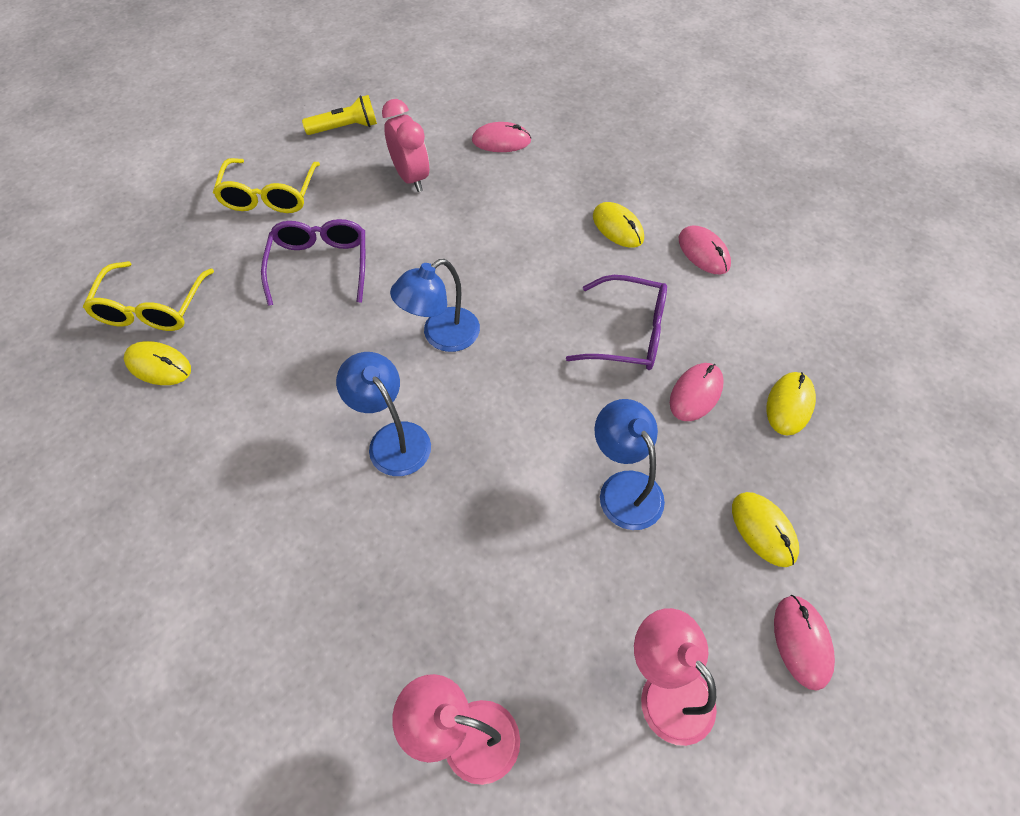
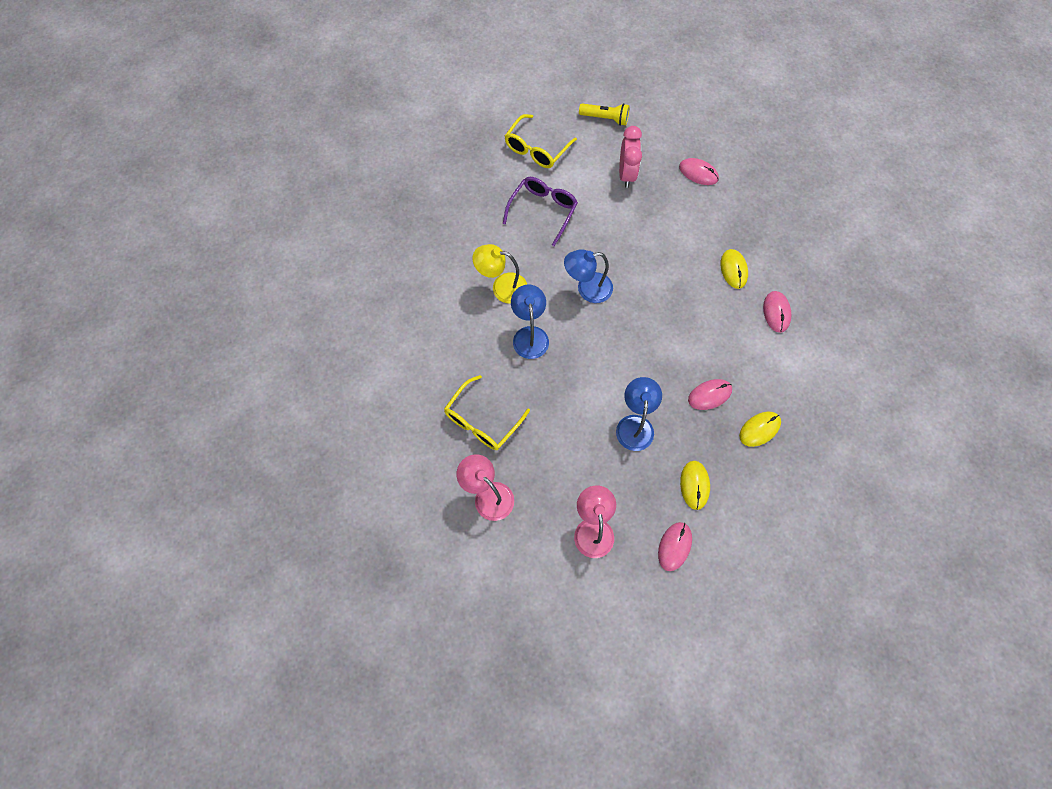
camera: 30 degrees right, 10 degrees up
(152, 308) = (441, 194): yellow glasses -> yellow glasses (482, 420)
(158, 365) = (431, 232): yellow mouse -> none
(312, 391) = (502, 287): none -> yellow lamp
(628, 333) = (694, 340): purple glasses -> none

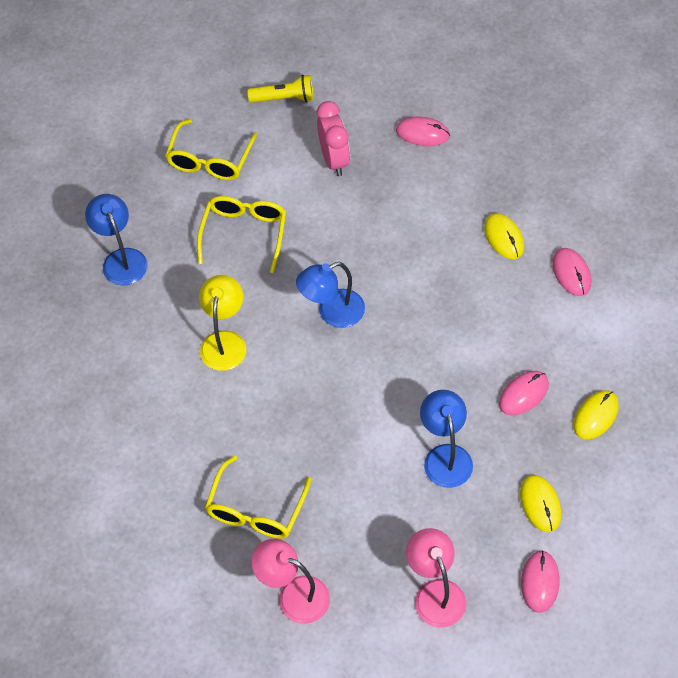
camera: 15 degrees left, 10 degrees down
(502, 287) = (224, 341): yellow lamp -> yellow lamp turned 105 degrees clockwise
(529, 335) = (279, 389): blue lamp -> blue lamp (121, 259)
(543, 211) = (244, 234): purple glasses -> yellow glasses

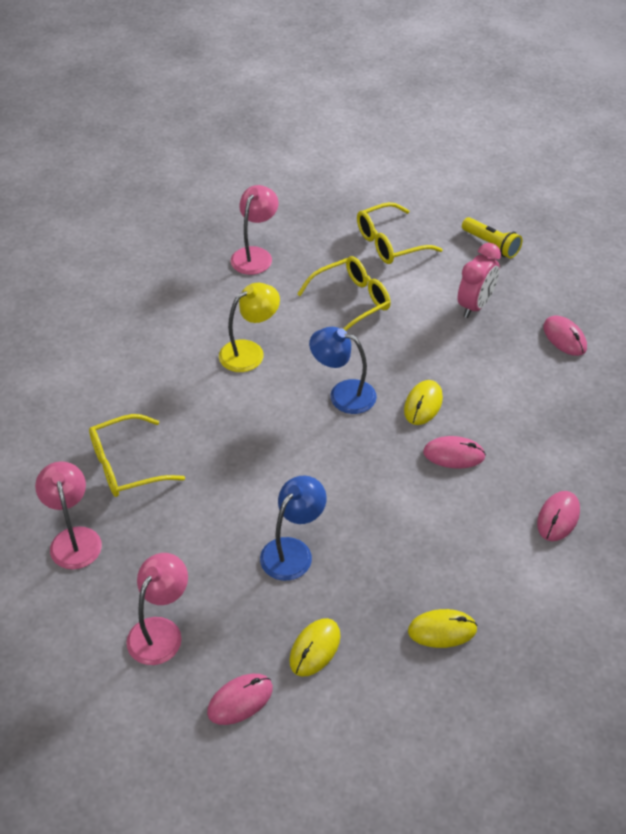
camera: 45 degrees right, 10 degrees down
(121, 259) = (255, 255): blue lamp -> pink lamp
(504, 237) = (536, 450): yellow mouse -> yellow mouse (423, 404)
(523, 394) = (406, 564): pink mouse -> pink mouse (454, 454)

